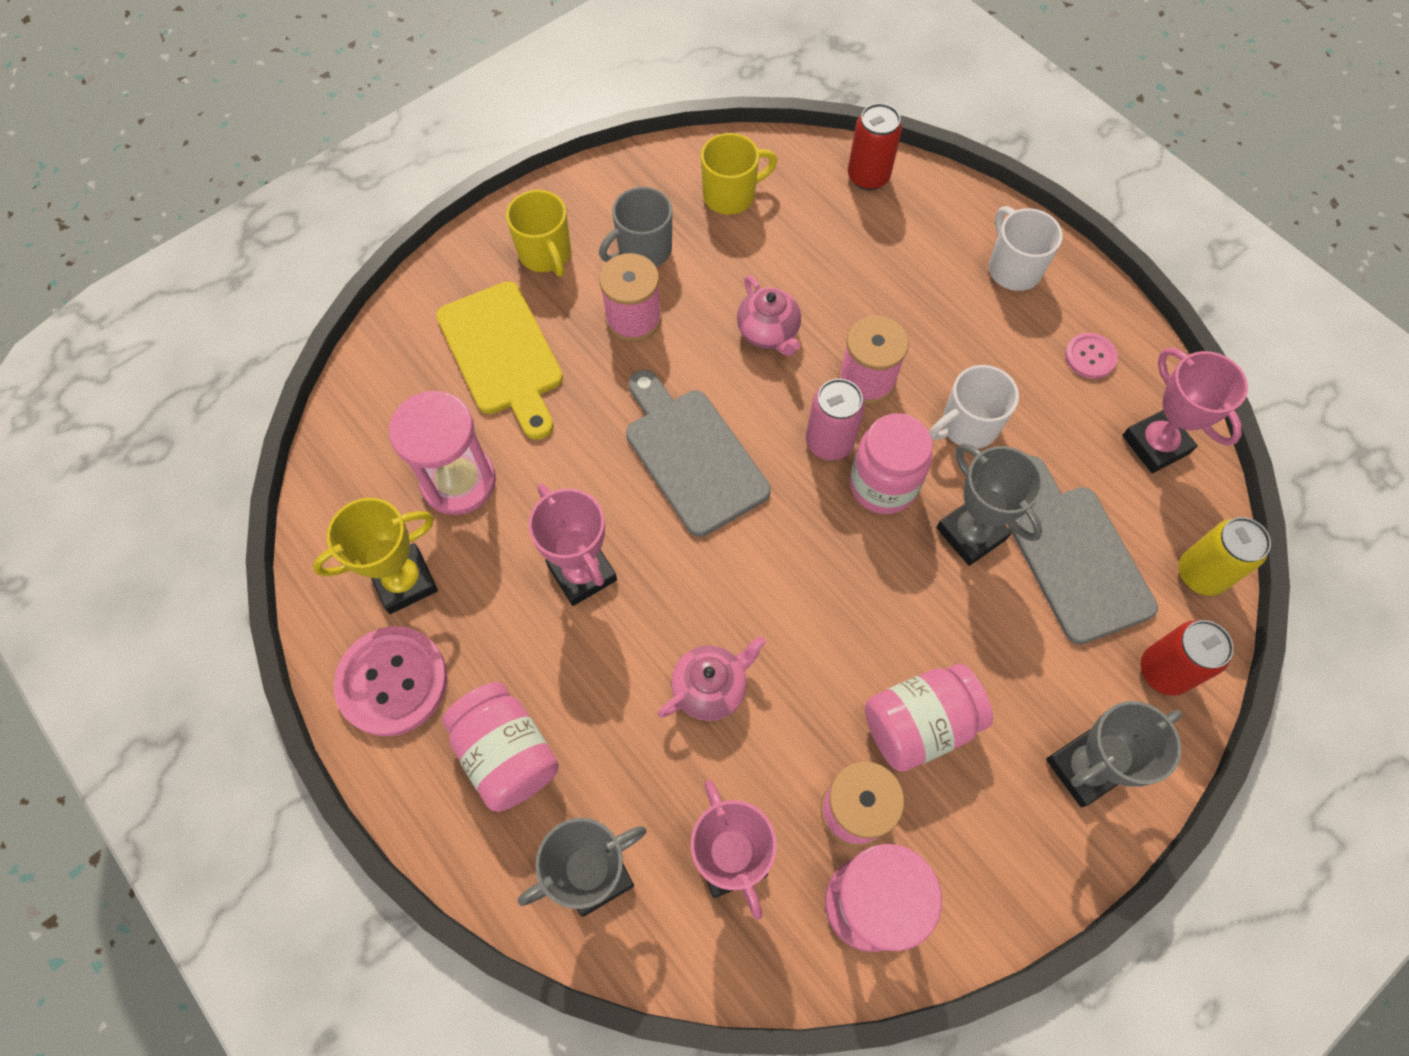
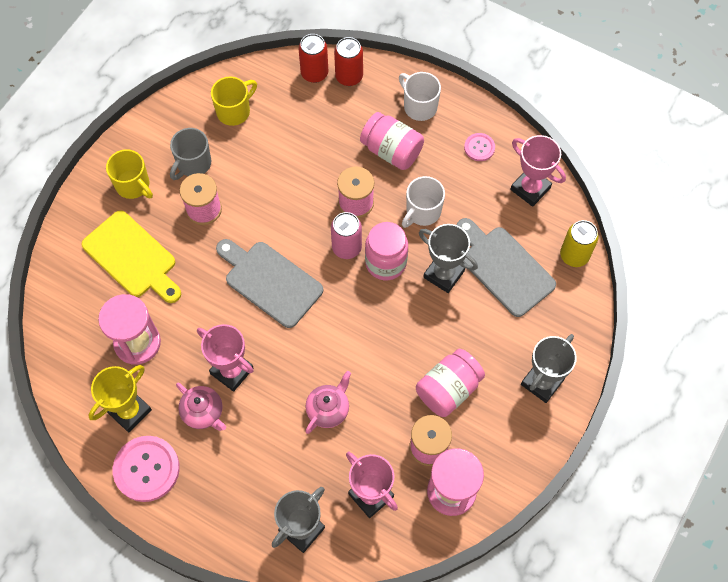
camera: 20 degrees left, 0 degrees up
(507, 754) = (228, 485): pink jar -> pink jar (391, 151)
(768, 332) = (288, 192): pink teapot -> pink teapot (203, 412)
(1163, 671) = (569, 316): red can -> red can (349, 77)

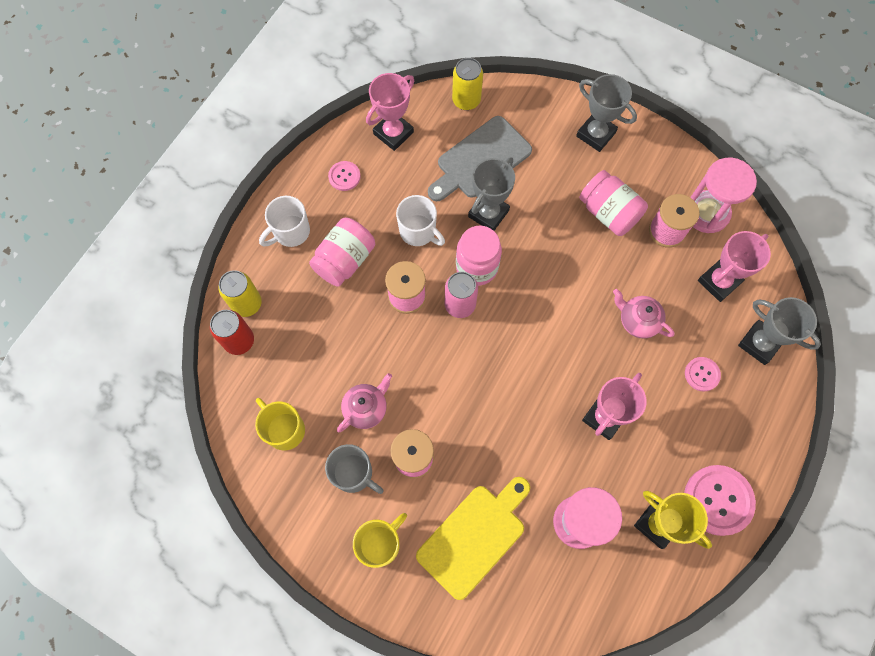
camera: 90 degrees left, 5 degrees up
(203, 412) = (652, 444): pink teapot -> pink teapot (366, 408)
(270, 281) = (500, 382): grey cutting board -> none
(271, 467) = (702, 374): none -> pink button
(349, 77) = (247, 304): red can -> yellow can

